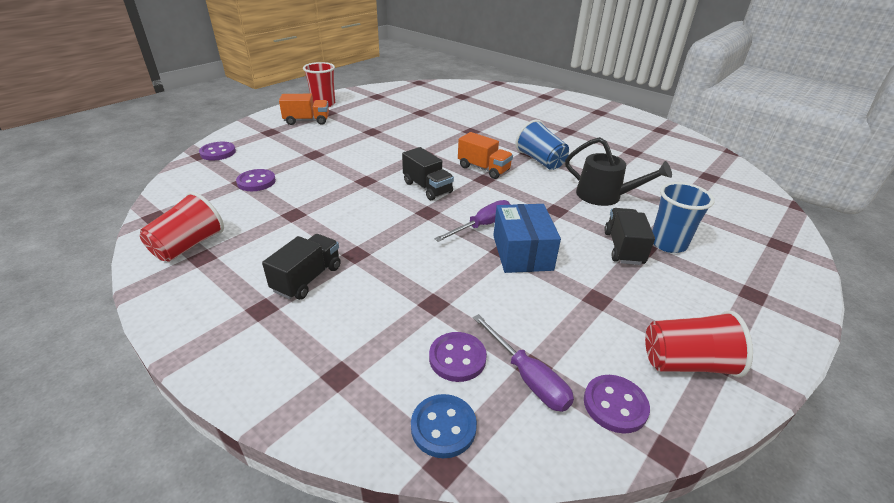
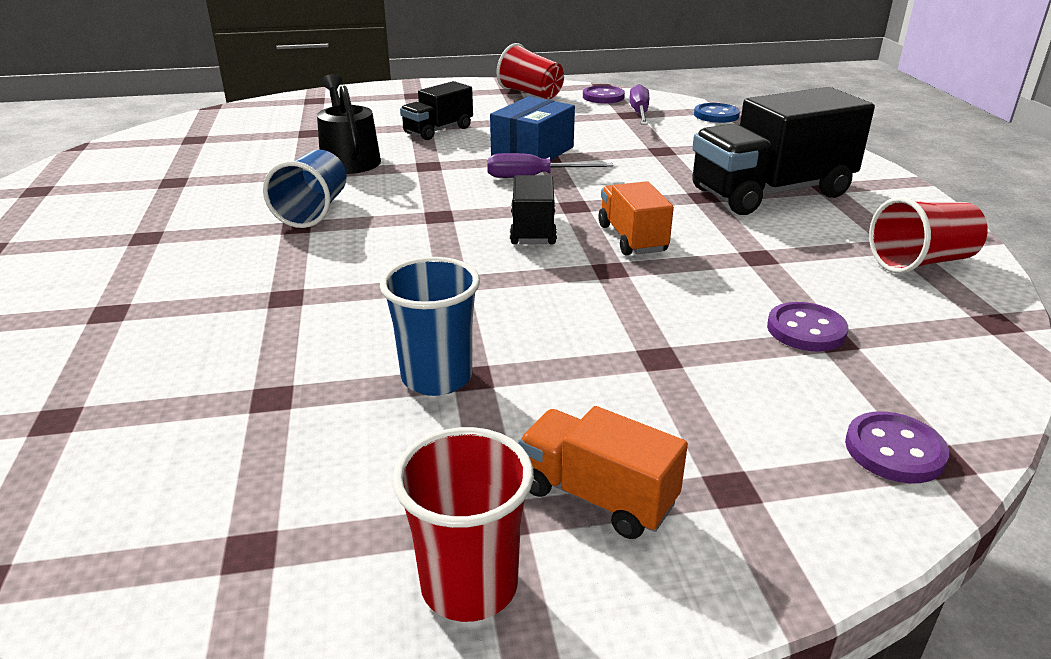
camera: 140 degrees left, 5 degrees down
(307, 279) = (771, 193): black truck -> black truck, size x1.88
(457, 358) = (677, 128): purple button -> none
(483, 169) = (411, 227): orange truck -> orange truck (632, 238)
(668, 243) = (395, 122): blue cup -> blue cup (437, 377)

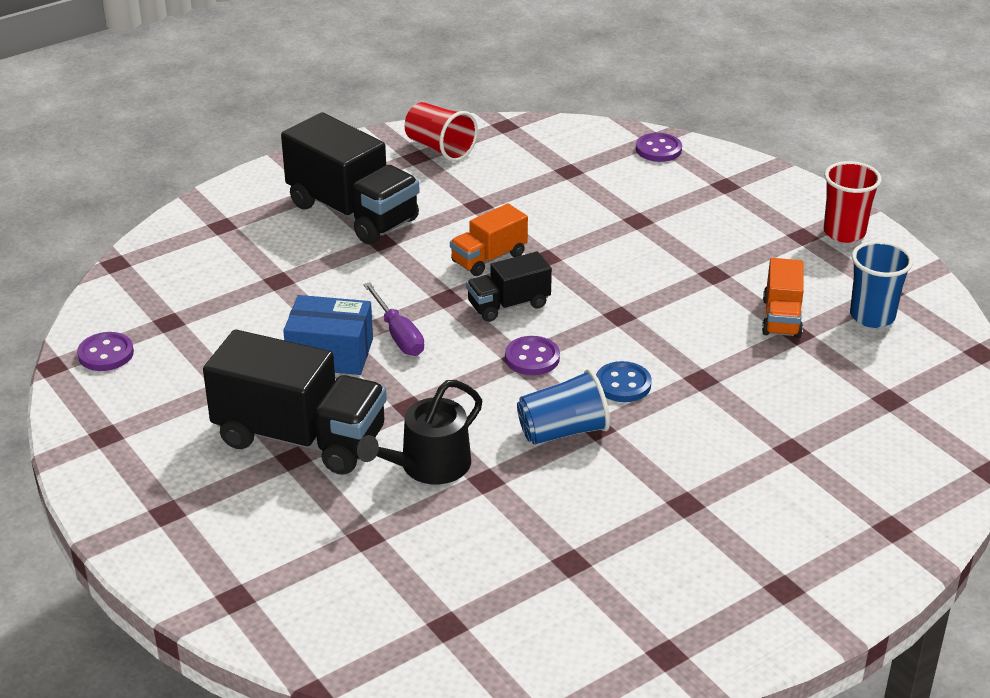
camera: 115 degrees left, 5 degrees up
(437, 377) = (726, 285): blue cup -> blue cup (872, 316)
(438, 130) = (300, 438): black truck -> black truck, size x1.88
(531, 93) = (116, 413): red cup -> none
(597, 496) = (765, 215): orange truck -> orange truck (782, 318)
(639, 113) = (161, 316): purple screwdriver -> none
(716, 115) = (144, 267): blue button -> blue button (623, 384)
(806, 330) = (565, 179): purple button -> purple button (532, 358)

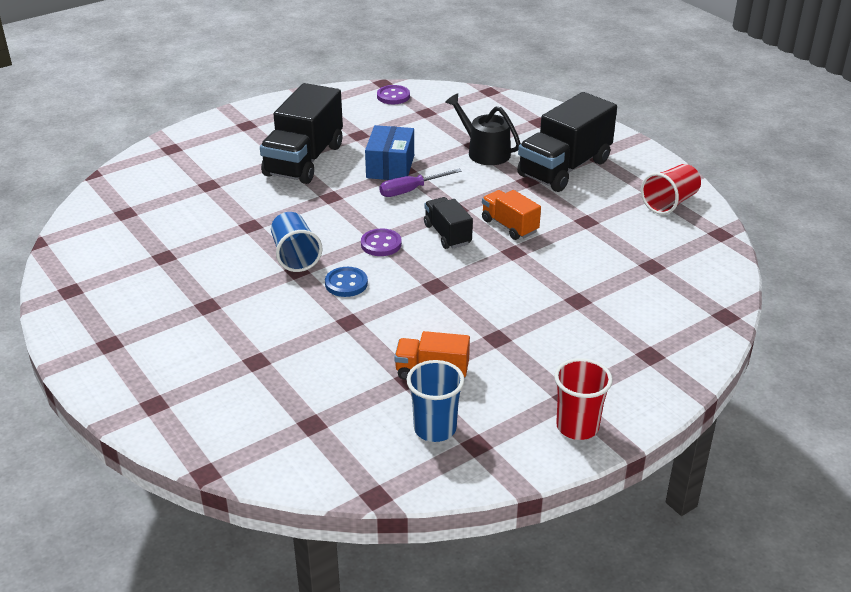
camera: 90 degrees right, 0 degrees up
(429, 466) = (269, 204): black watering can -> black watering can (485, 152)
(658, 149) = (705, 317): purple button -> none

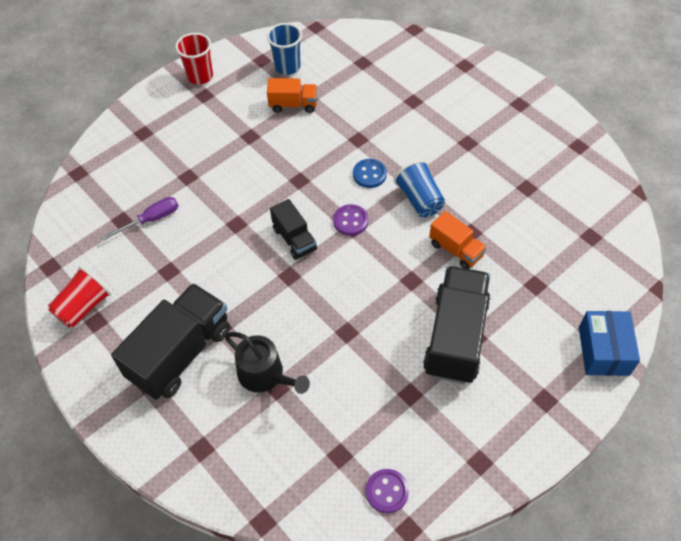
camera: 175 degrees right, 20 degrees up
(390, 166) = (363, 336): blue box -> blue box (603, 351)
(410, 190) = (336, 298): purple screwdriver -> purple screwdriver (151, 220)
(509, 226) = (239, 256): orange truck -> orange truck (456, 250)

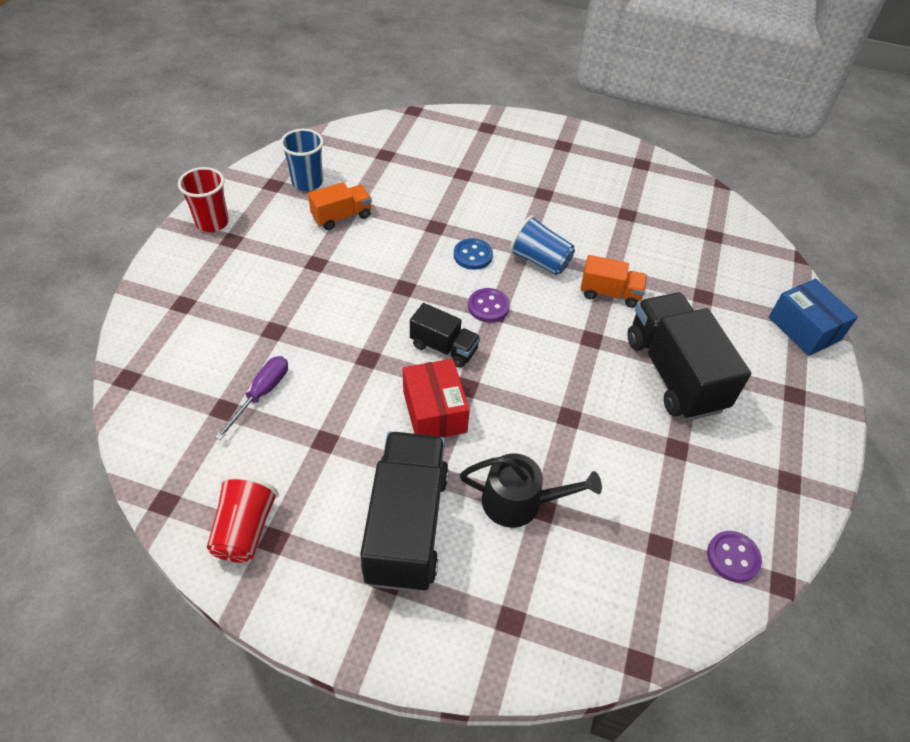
camera: 35 degrees left, 5 degrees down
(254, 284) = (434, 411): none -> red box

